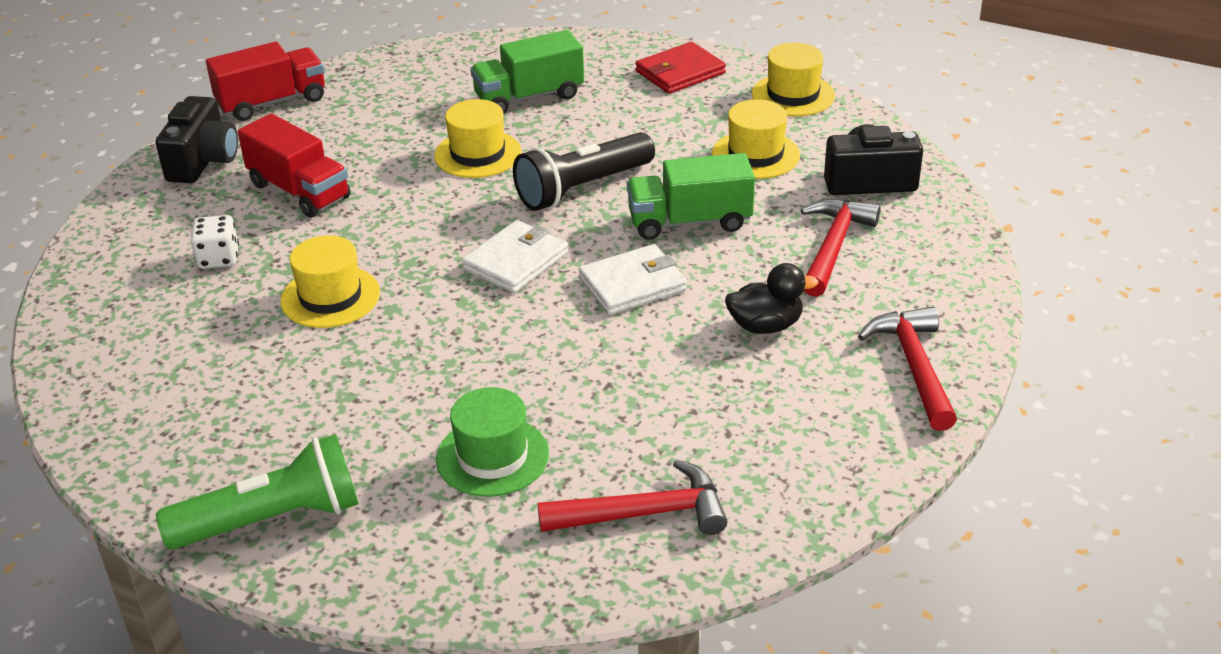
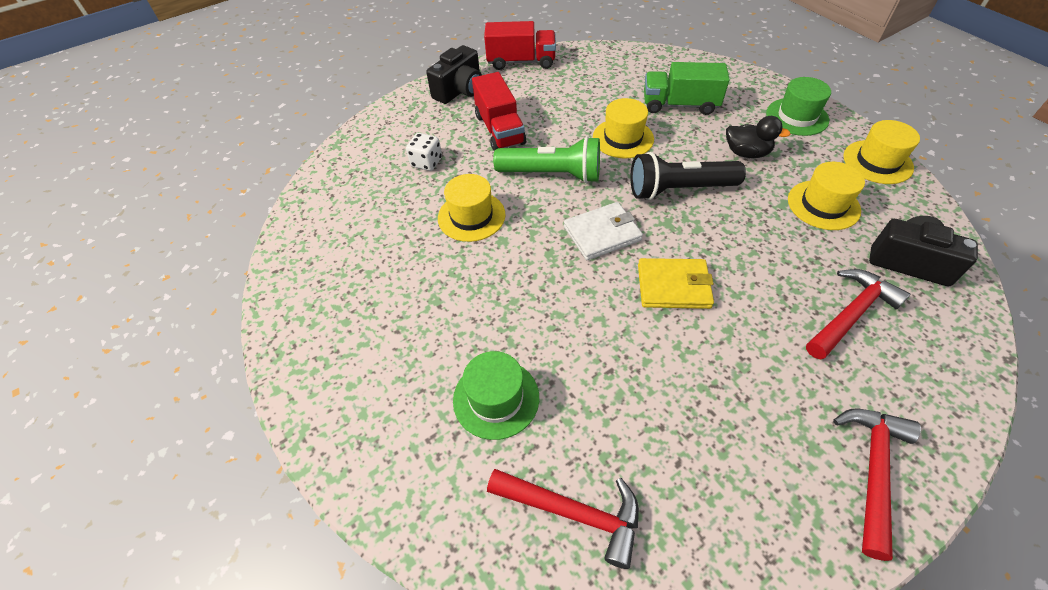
camera: 30 degrees right, 15 degrees up
(273, 519) = (334, 382): green flashlight -> green flashlight (552, 174)
(632, 284) = (673, 286): white wallet -> yellow wallet
(680, 72) = (797, 117): red wallet -> green hat
(689, 221) = (743, 246): green truck -> none
(765, 326) = (758, 368): black duck -> black duck (746, 153)

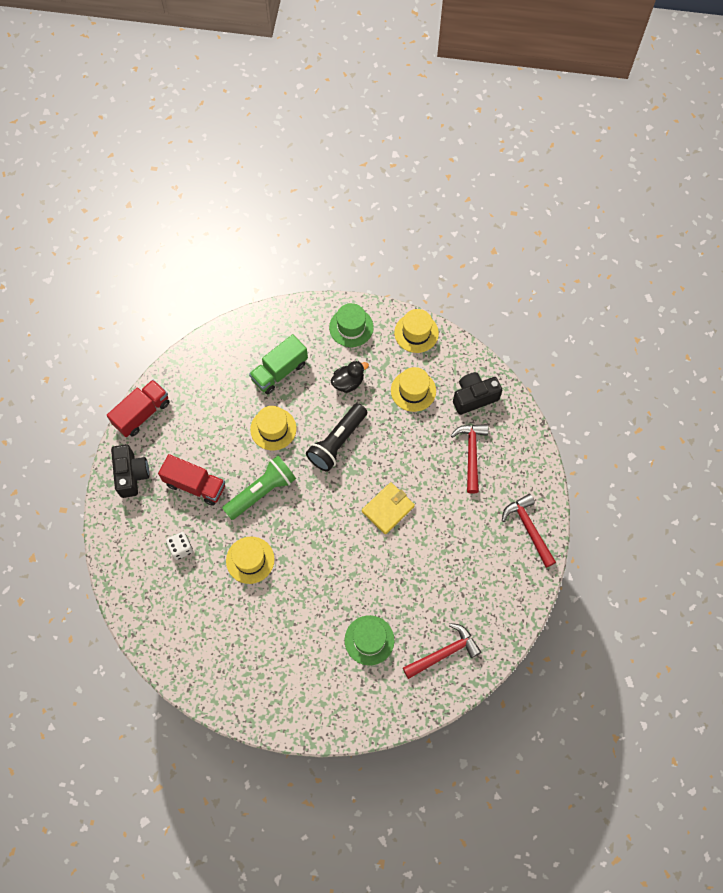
camera: 50 degrees left, 15 degrees up
(602, 233) = (327, 508): white wallet -> none

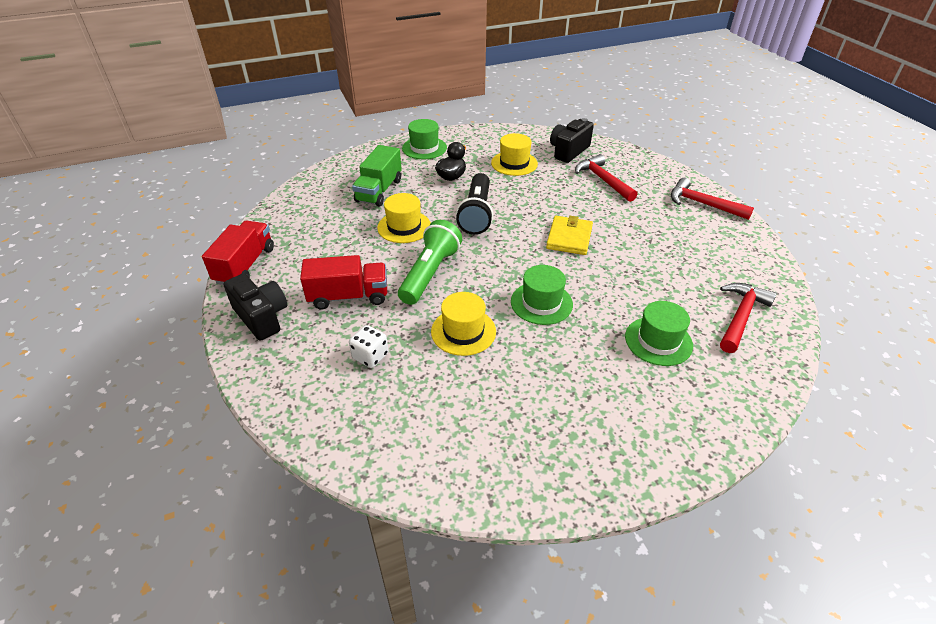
camera: 30 degrees left, 25 degrees down
(318, 563) = (541, 303): none -> green hat
(416, 333) = (484, 135): yellow hat -> none

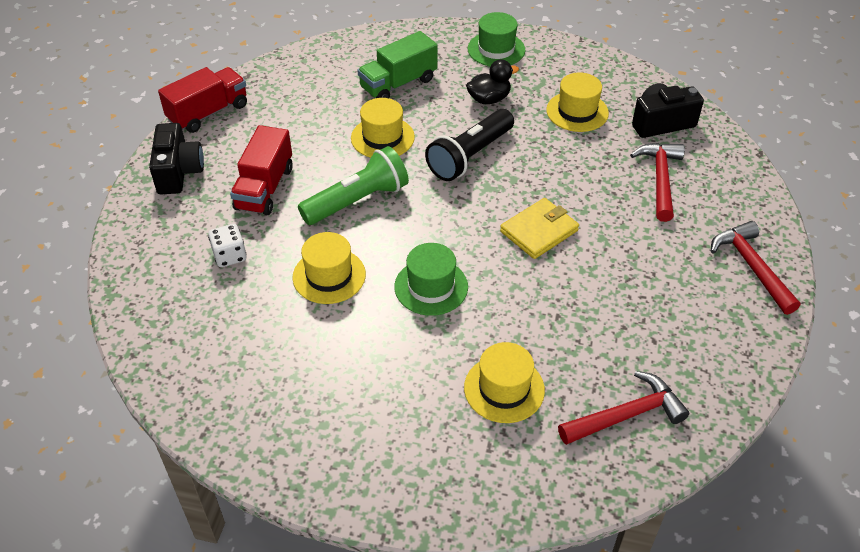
camera: 35 degrees right, 5 degrees up
(348, 296) = (264, 188): red truck -> red truck turned 75 degrees clockwise
(658, 341) = (504, 389): green hat -> yellow hat

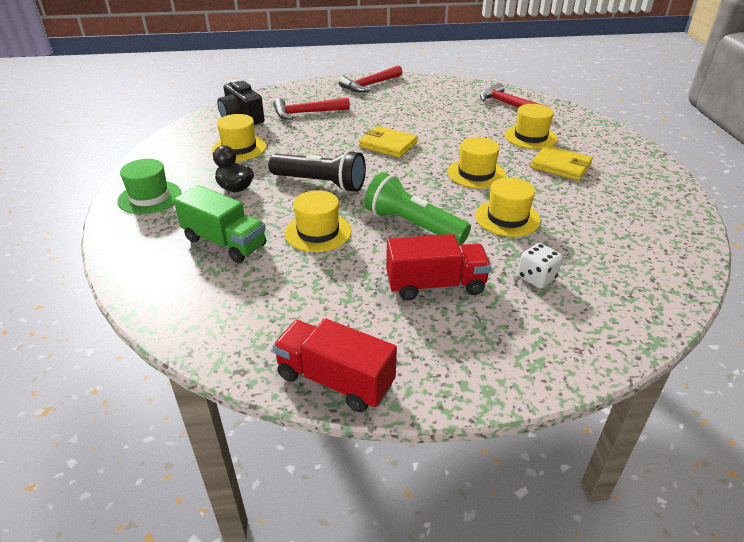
camera: 110 degrees left, 10 degrees down
(179, 172) = (457, 363): black camera -> none
(409, 381) = (560, 166): none -> yellow wallet
(431, 287) = (476, 173): green hat -> yellow hat

